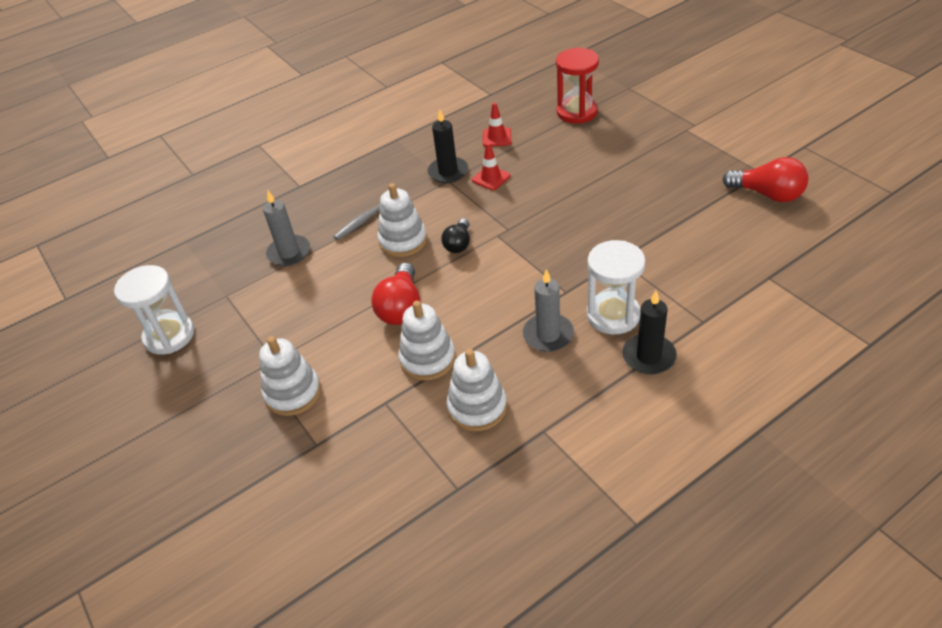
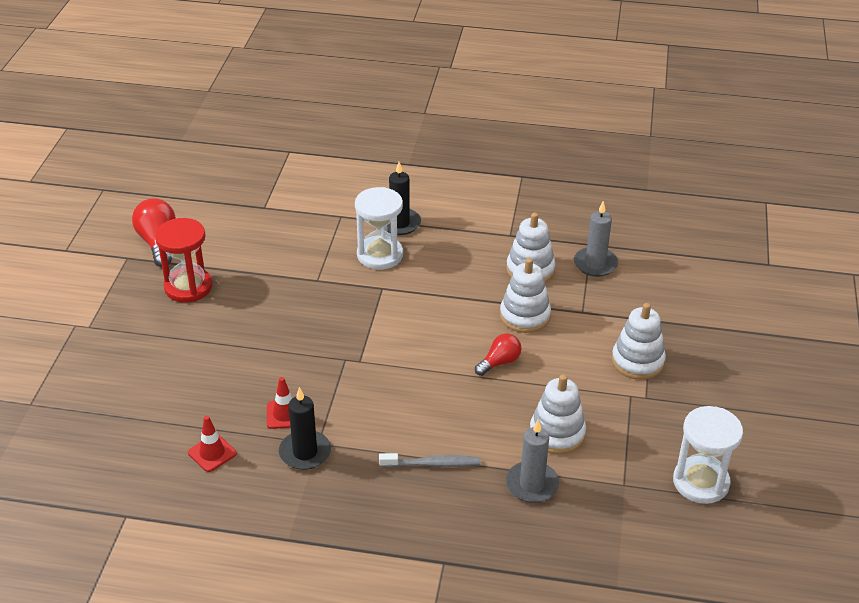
camera: 140 degrees left, 5 degrees down
(401, 307) = (499, 362): red light bulb -> red light bulb, size x0.63
(403, 241) = (430, 415): white stacking toy -> white stacking toy (557, 434)
(458, 244) = (395, 377): black light bulb -> none
(548, 335) = (433, 274): grey candle -> grey candle (595, 264)
(577, 112) = (112, 418): red hourglass -> red hourglass (188, 287)

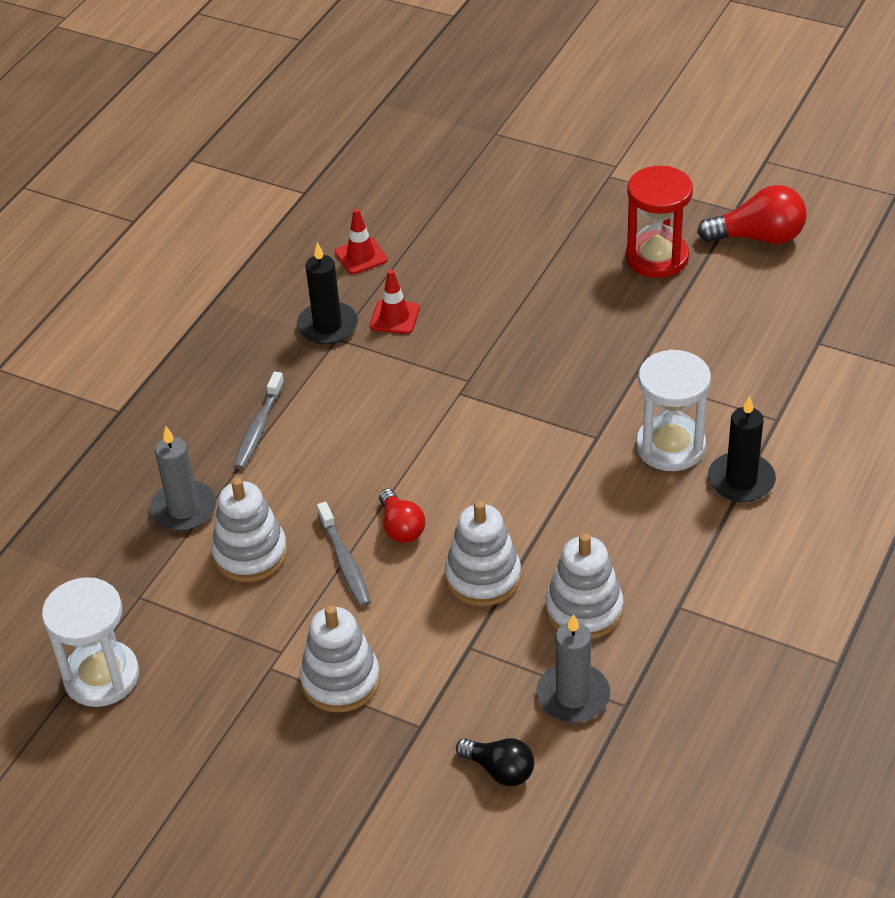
camera: 110 degrees right, 5 degrees up
(541, 383) = (344, 562): none -> grey toothbrush
(661, 283) = (500, 770): none -> black light bulb

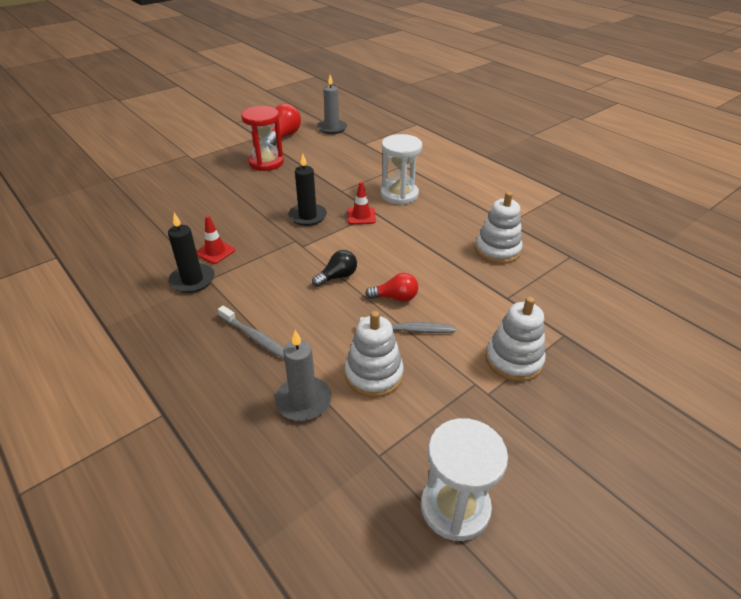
camera: 70 degrees left, 5 degrees down
(361, 256) = (146, 250): red traffic cone -> red traffic cone (361, 216)
(483, 577) = (455, 277): white stacking toy -> none
(500, 770) = (607, 312): black light bulb -> black light bulb (337, 277)
(573, 696) = (558, 271): grey candle -> grey candle (332, 128)
(741, 480) = (436, 183): black candle -> black candle (307, 216)

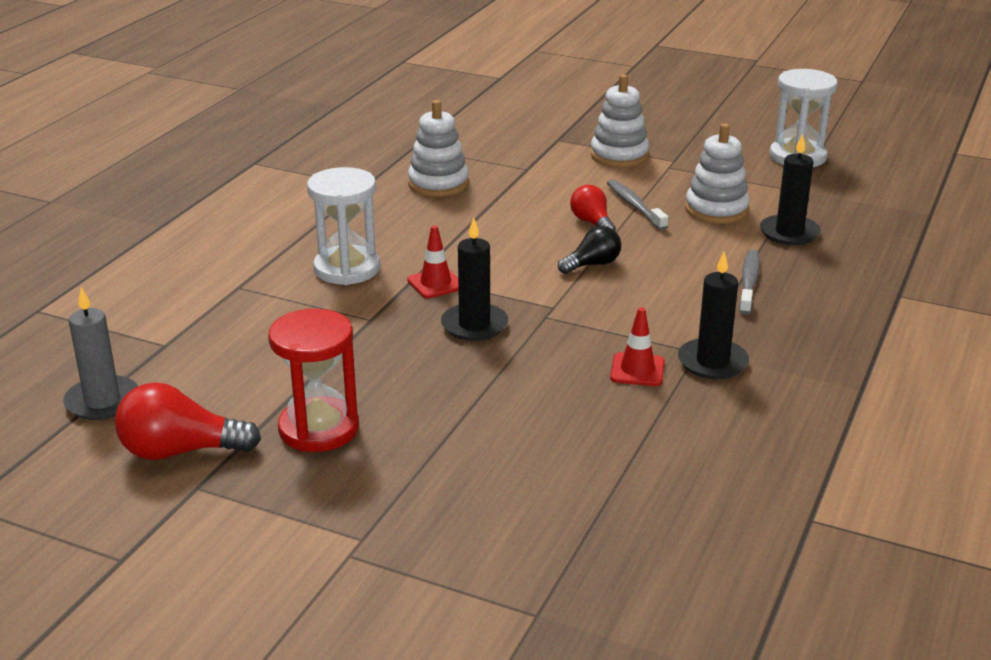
camera: 115 degrees left, 10 degrees down
(303, 401) = (789, 233): grey candle -> black candle
(337, 277) = (592, 264): black light bulb -> black light bulb turned 120 degrees clockwise

